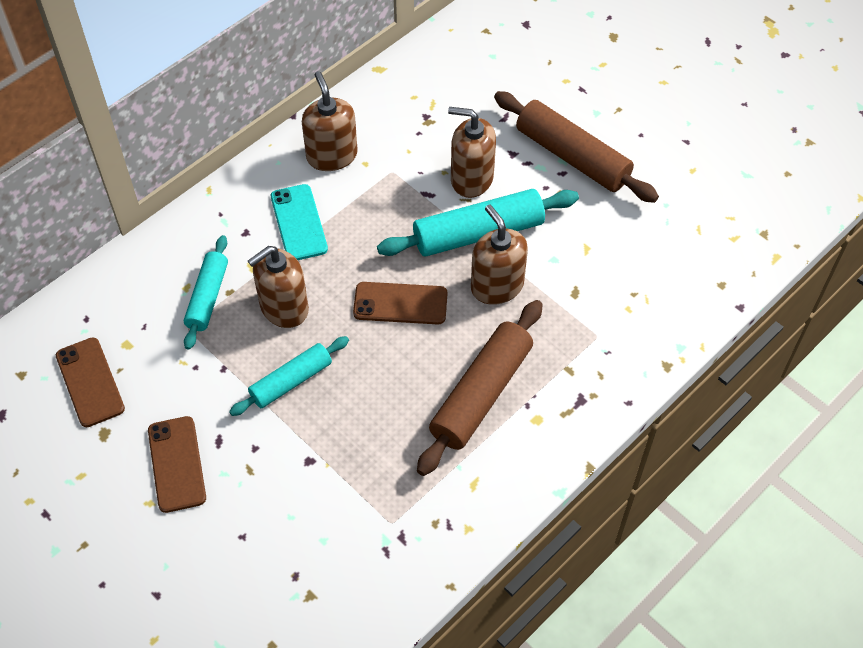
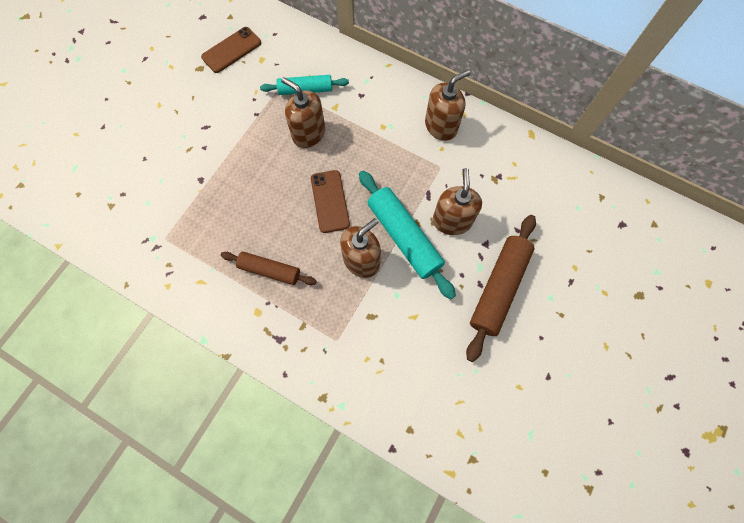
camera: 75 degrees right, 15 degrees up
(177, 464) = (186, 110): brown phone -> none
(291, 381) = (255, 153): turquoise rolling pin -> none
(299, 223) = (378, 123): turquoise phone -> none
(481, 394) = (270, 270): brown rolling pin -> brown rolling pin, size x0.62

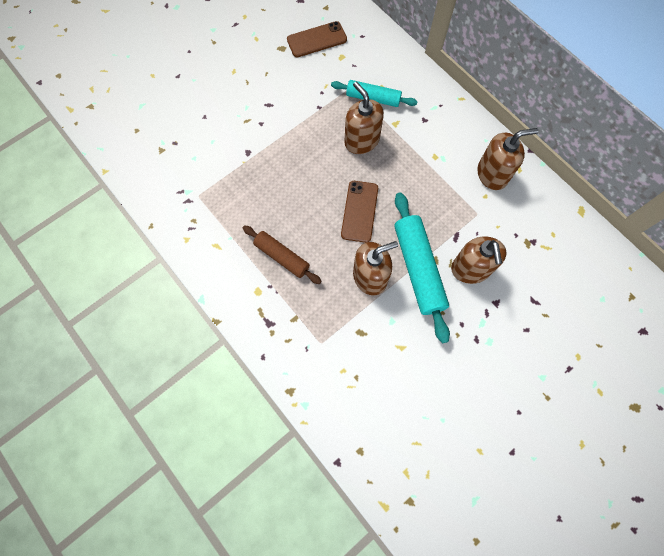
camera: 20 degrees right, 0 degrees up
(452, 221) = (470, 269): brown soap dispenser -> brown soap dispenser turned 150 degrees clockwise
(498, 288) = (493, 349): brown rolling pin -> none

